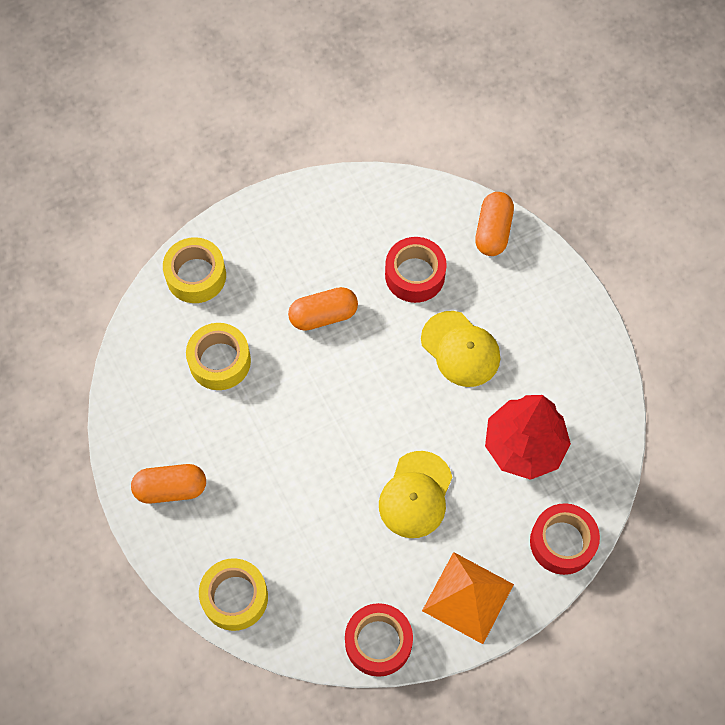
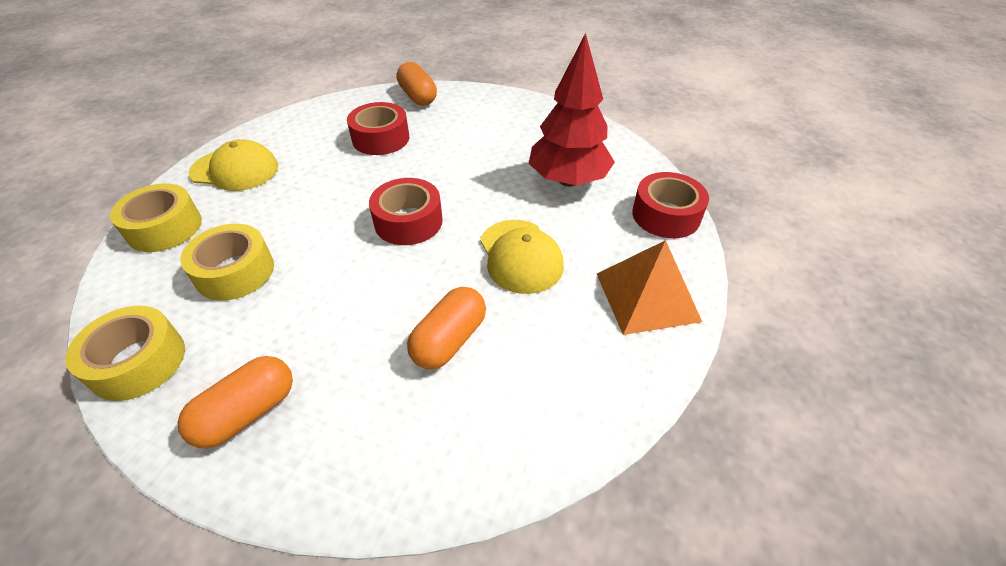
camera: 40 degrees left, 20 degrees down
(235, 597) = (418, 470): yellow tape -> yellow tape (138, 362)
(323, 315) = (321, 193): orange capsule -> orange capsule (449, 340)
(378, 642) = (616, 392): red tape -> red tape (408, 221)
(460, 349) = (459, 157): yellow cap -> yellow cap (235, 170)

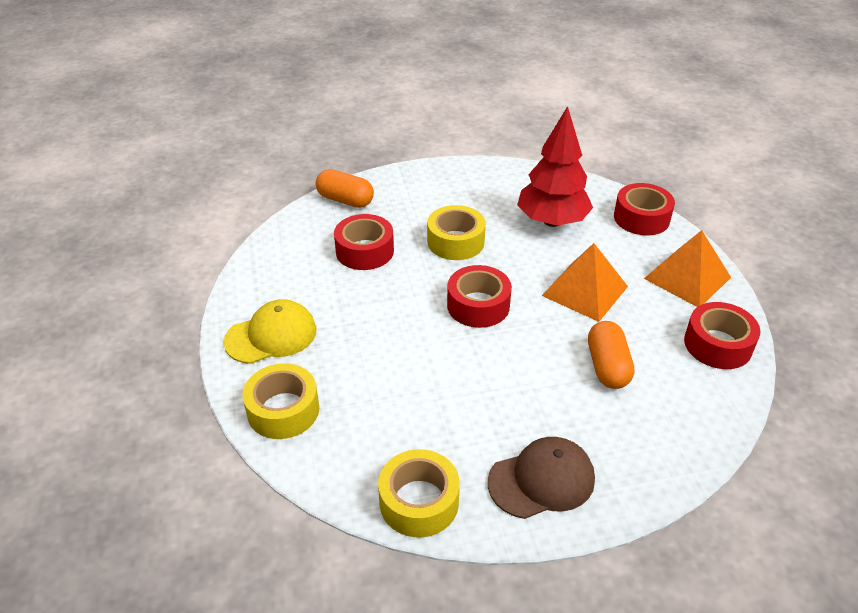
camera: 35 degrees left, 5 degrees down
(235, 272) = (398, 407): yellow tape -> yellow tape (455, 241)
(247, 413) = (542, 480): orange capsule -> brown cap
(520, 256) = (585, 291): yellow cap -> orange pyramid
(596, 386) = (717, 344): none -> red tape

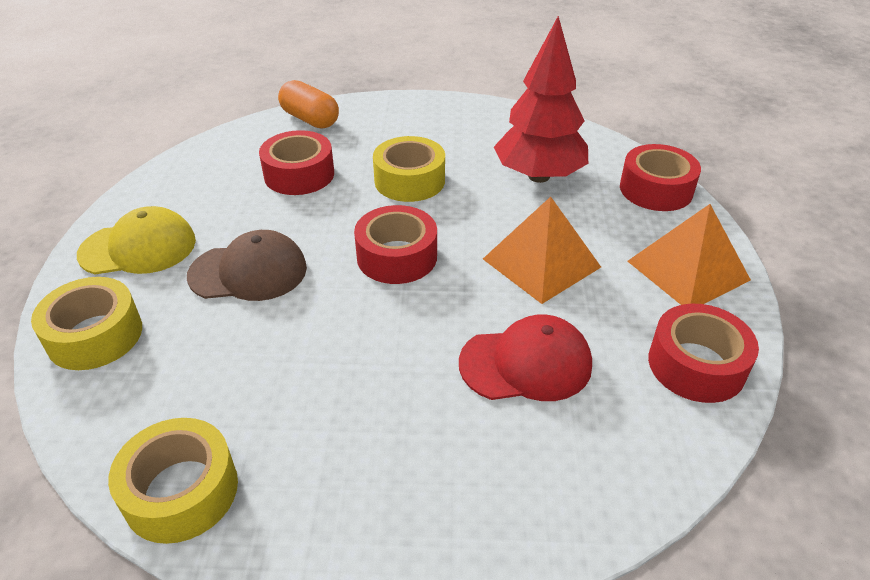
camera: 15 degrees right, 0 degrees up
(542, 480) = (358, 501): brown cap -> brown cap (248, 272)
(607, 366) = (526, 363): orange capsule -> red cap

